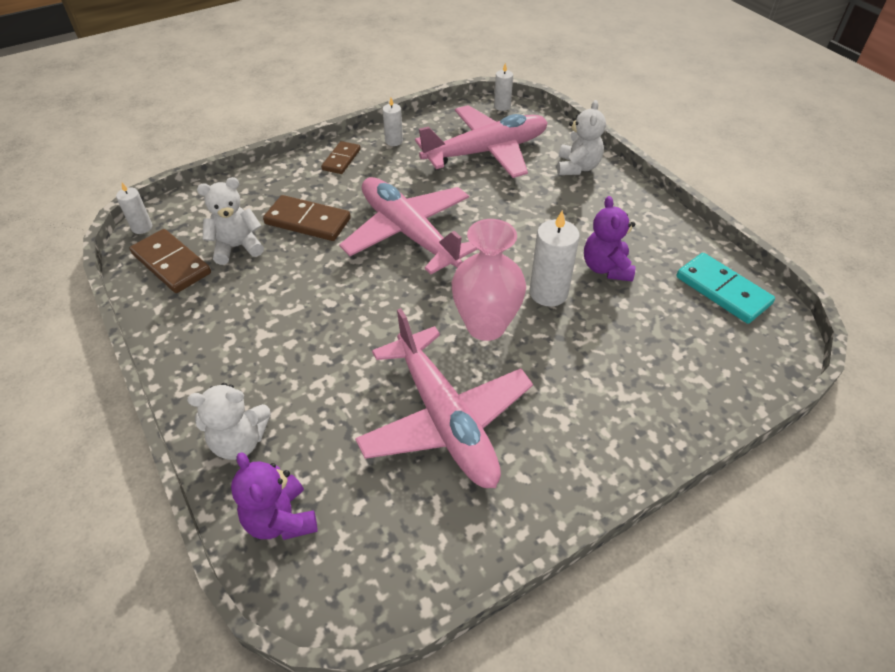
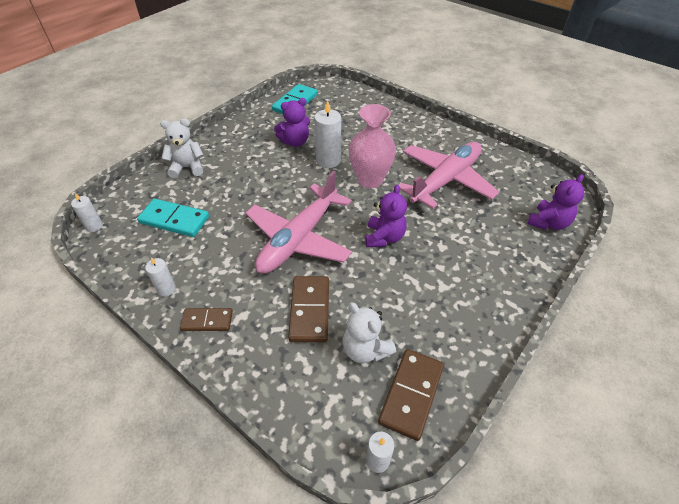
camera: 110 degrees left, 0 degrees up
(239, 441) = (524, 260): white teddy bear -> none
(368, 306) = (384, 237): none -> purple teddy bear
(486, 152) = (174, 220): pink plane -> turquoise domino

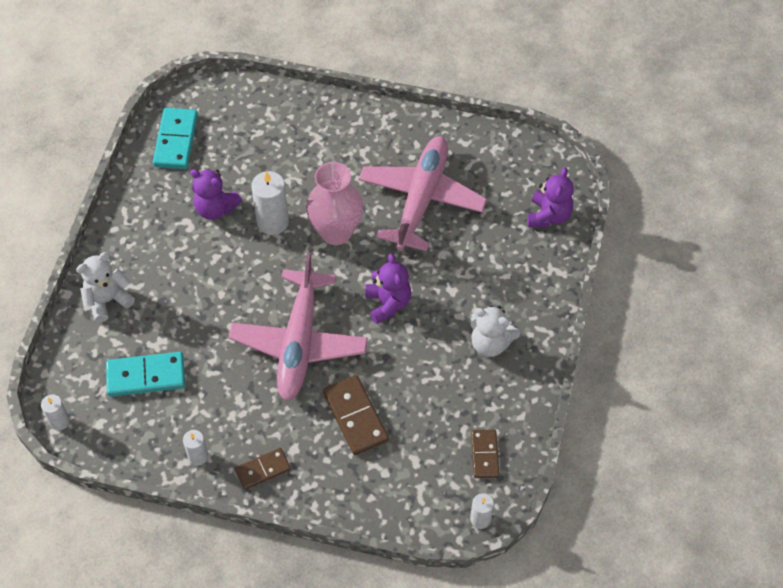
camera: 25 degrees left, 10 degrees up
(295, 142) = (215, 208): purple teddy bear -> purple teddy bear turned 75 degrees clockwise
(365, 350) = (427, 432): white teddy bear -> white teddy bear (490, 343)
(411, 394) = (485, 455): brown domino -> brown domino, size x0.64

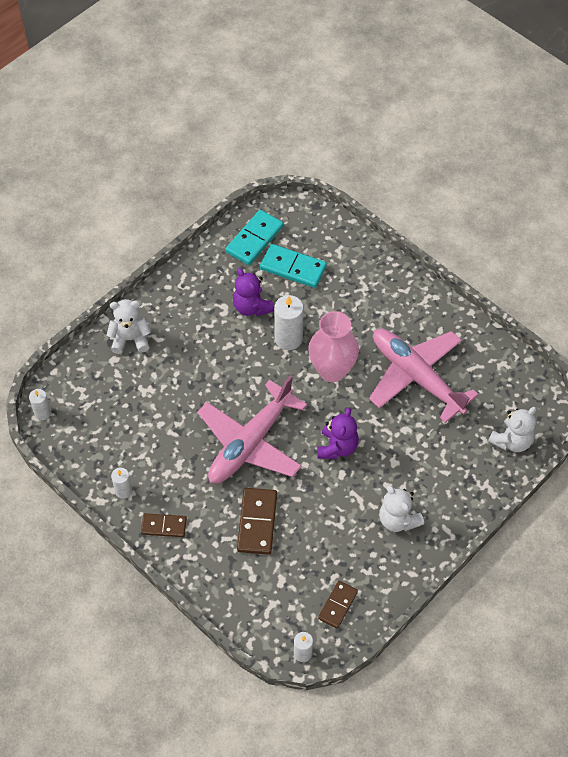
camera: 30 degrees right, 0 degrees up
(146, 376) = (123, 411): turquoise domino -> turquoise domino (293, 268)
(421, 199) = (416, 376): pink plane -> pink plane turned 90 degrees counterclockwise
(548, 216) = (511, 441): purple teddy bear -> white teddy bear

